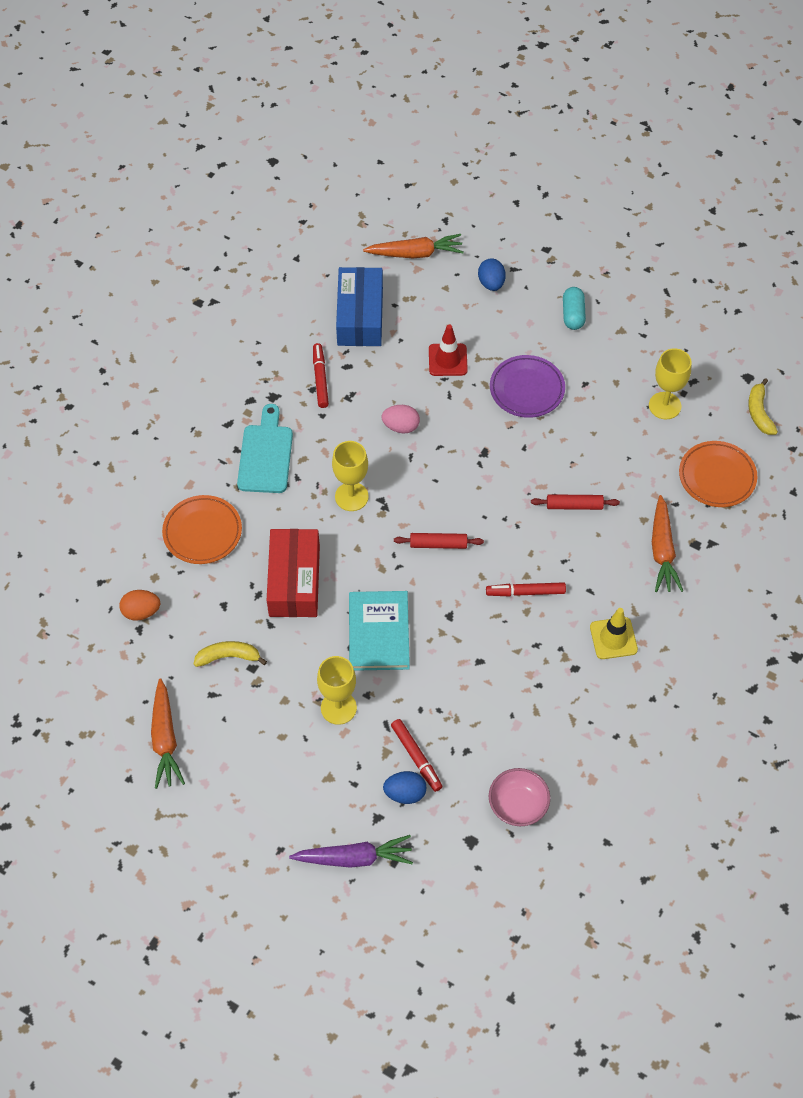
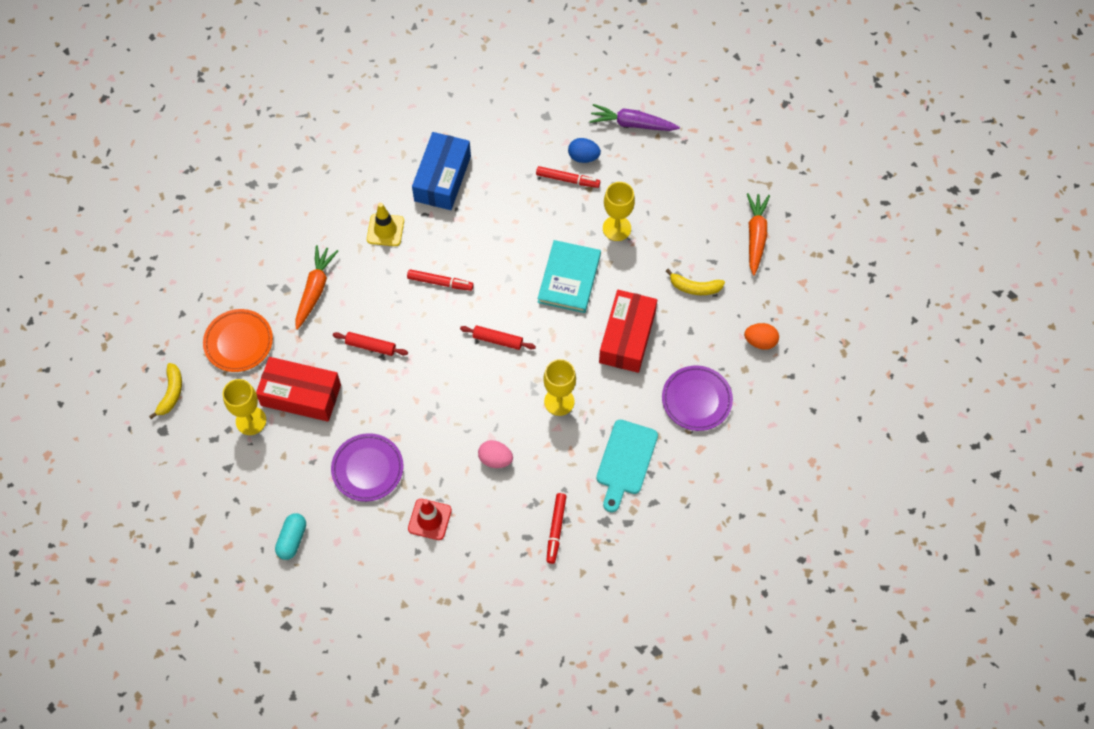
camera: 165 degrees left, 5 degrees up
(202, 532) = (696, 400): orange plate -> purple plate
(360, 316) = (499, 592): blue box -> blue box (442, 178)
(415, 253) = (420, 656): orange carrot -> none
(416, 757) = (567, 179): red marker -> red marker turned 120 degrees clockwise
(491, 283) = (357, 597): blue egg -> none
(518, 805) = (504, 131): pink bowl -> none
(625, 441) = (301, 395): none -> red box

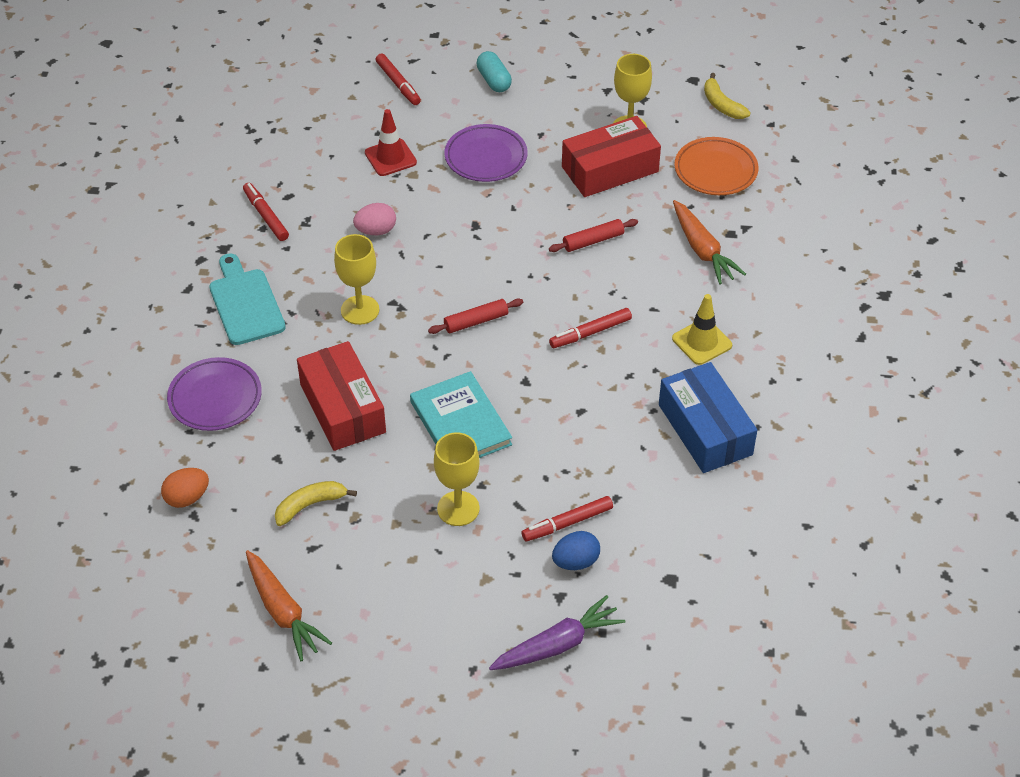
camera: 140 degrees right, 15 degrees down
(360, 592) = (398, 84): none -> red marker

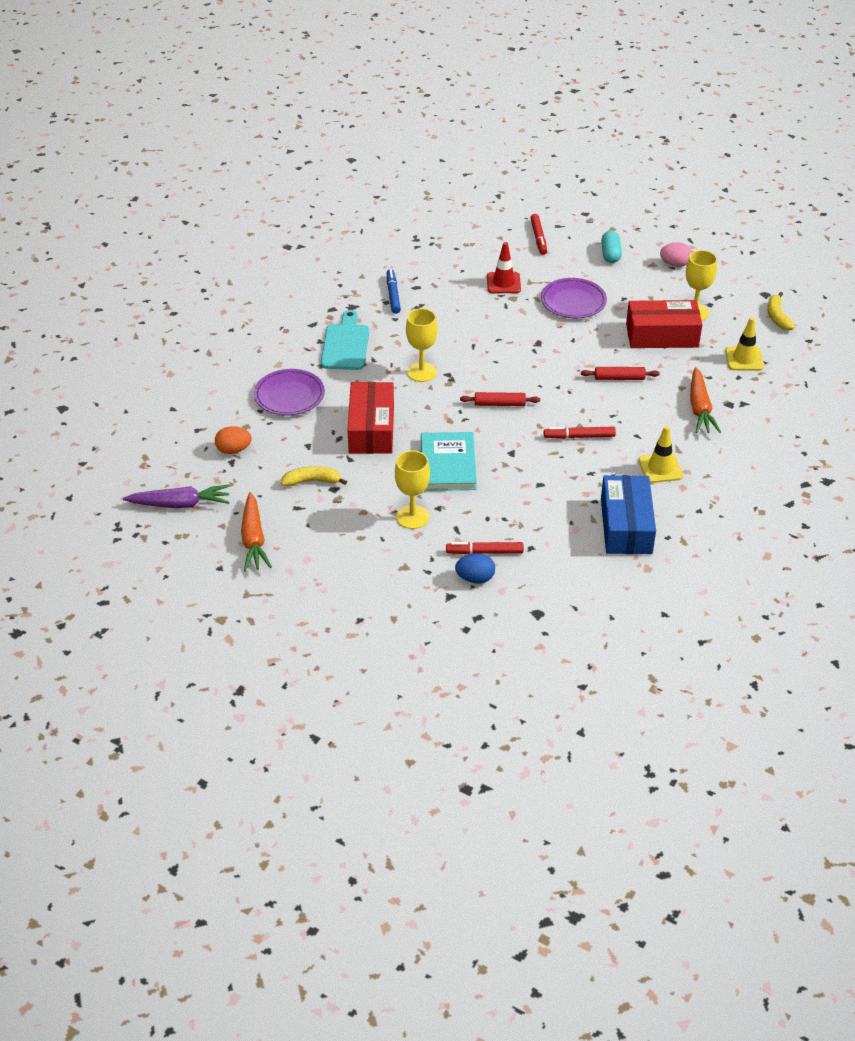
camera: 25 degrees right, 5 degrees down
(266, 216) = (393, 295): red marker -> blue marker
(376, 231) = (464, 326): pink egg -> pink egg (675, 264)
(557, 645) = (428, 625): purple carrot -> purple carrot (180, 504)
(715, 170) = (744, 359): orange plate -> yellow traffic cone

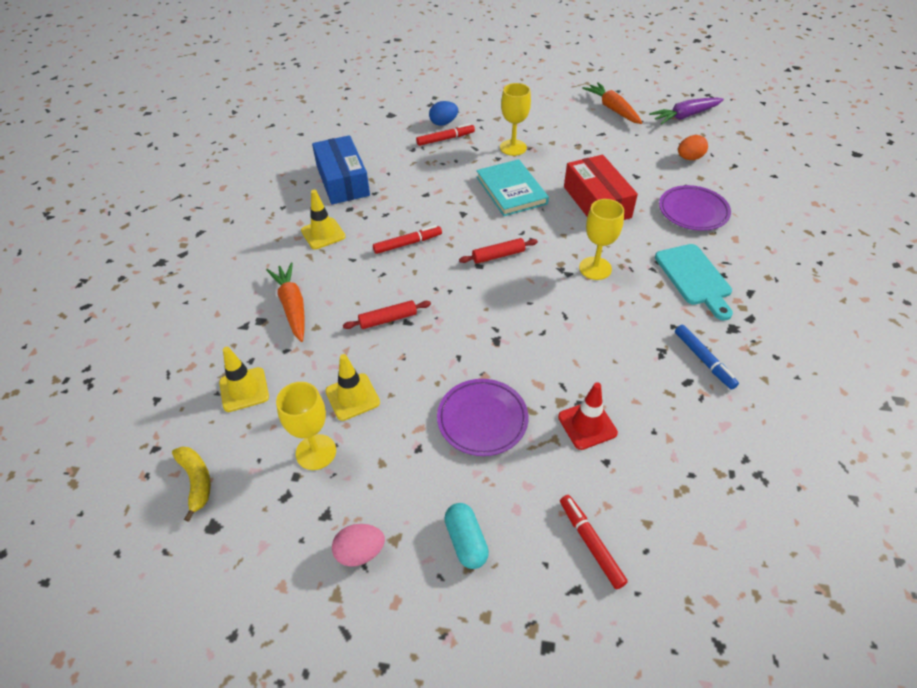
camera: 160 degrees right, 5 degrees up
(312, 481) = (608, 152): yellow banana -> none
(662, 335) = (352, 397): red box -> yellow traffic cone

